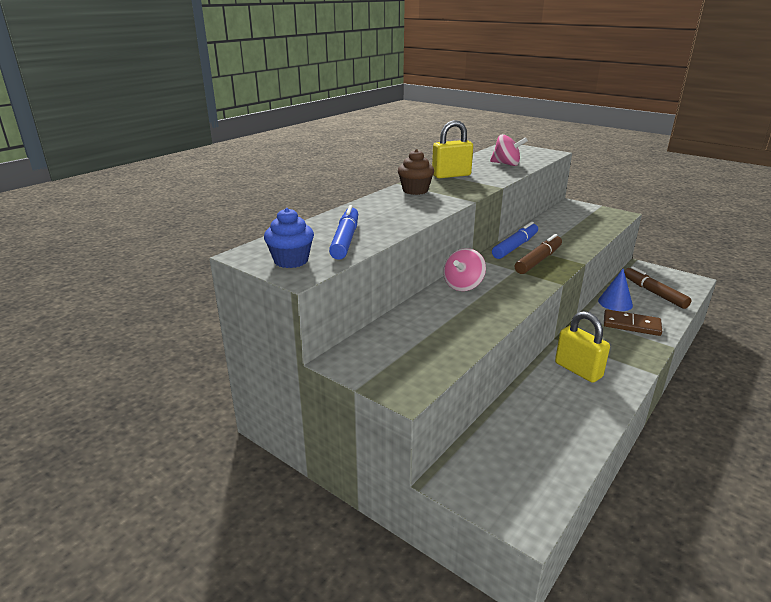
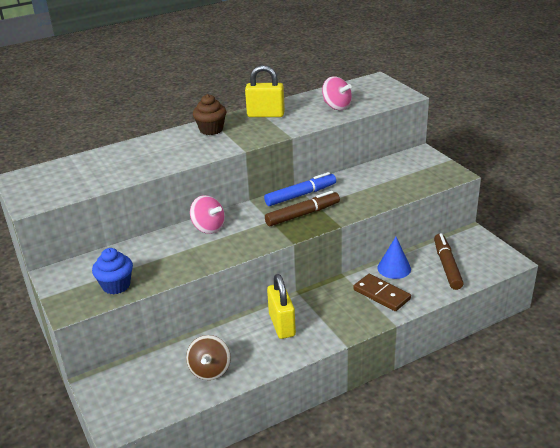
camera: 25 degrees right, 5 degrees up
(291, 261) = (38, 190): blue cupcake -> blue cupcake (116, 285)
(345, 240) = (95, 176): blue marker -> none
(463, 285) = (208, 227): pink spinning top -> pink spinning top turned 105 degrees counterclockwise
(560, 430) = (210, 370): none -> brown spinning top

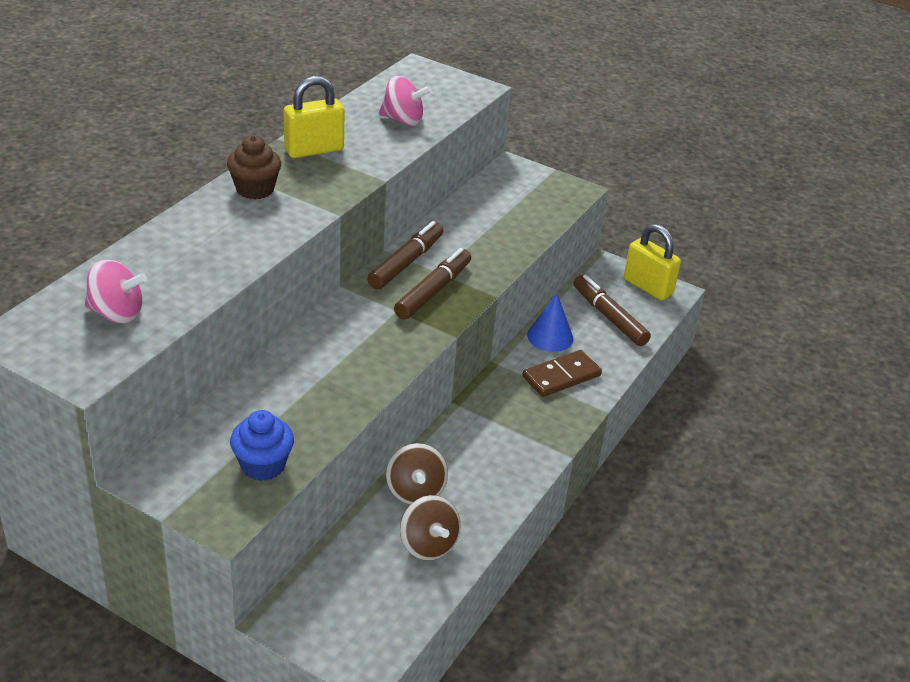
camera: 35 degrees left, 5 degrees up
(208, 227) = (319, 342): pink spinning top -> pink spinning top (117, 313)
(229, 336) = (415, 491): none -> brown spinning top
(282, 325) = (471, 454): yellow padlock -> yellow padlock (648, 287)
(300, 195) = (405, 263): blue marker -> brown marker
(381, 294) = (561, 376): brown domino -> brown domino turned 45 degrees counterclockwise

